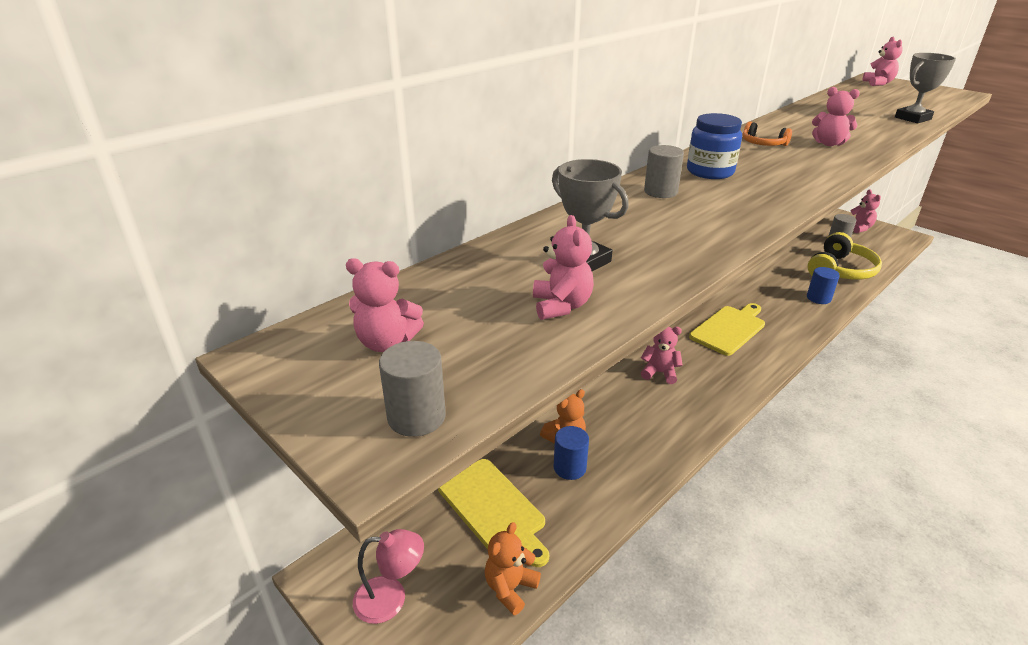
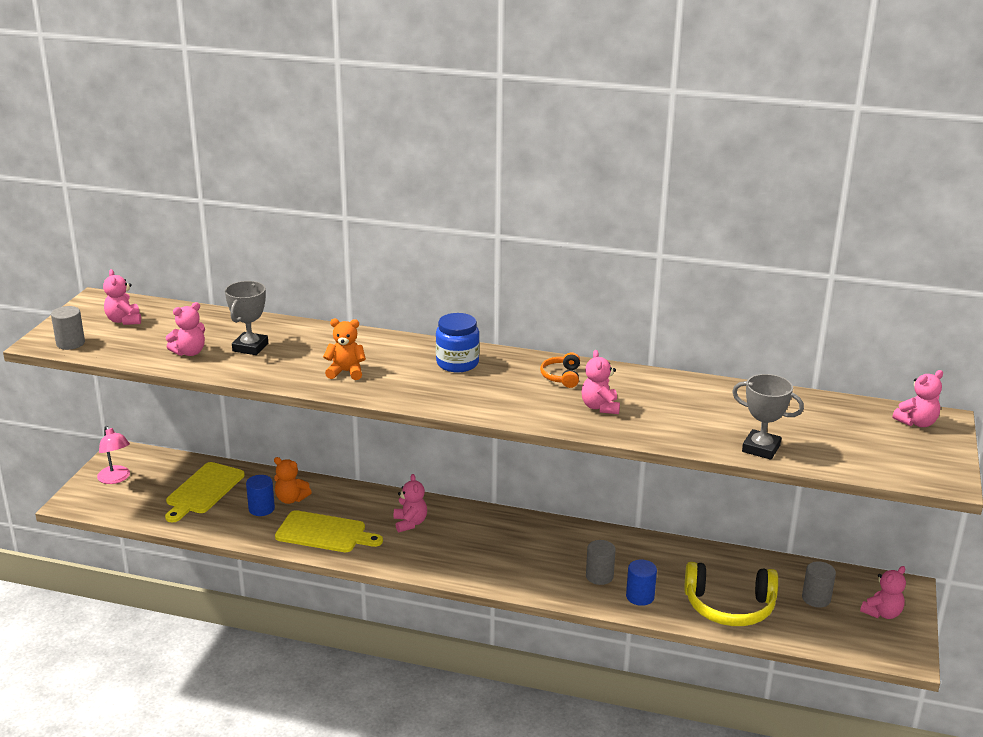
camera: 60 degrees right, 5 degrees down
(510, 588) = (144, 514): orange teddy bear -> orange teddy bear (346, 372)
(660, 192) = (392, 351): grey cylinder -> grey cylinder (599, 576)
(729, 329) = (518, 548): yellow cutting board -> yellow cutting board (324, 533)

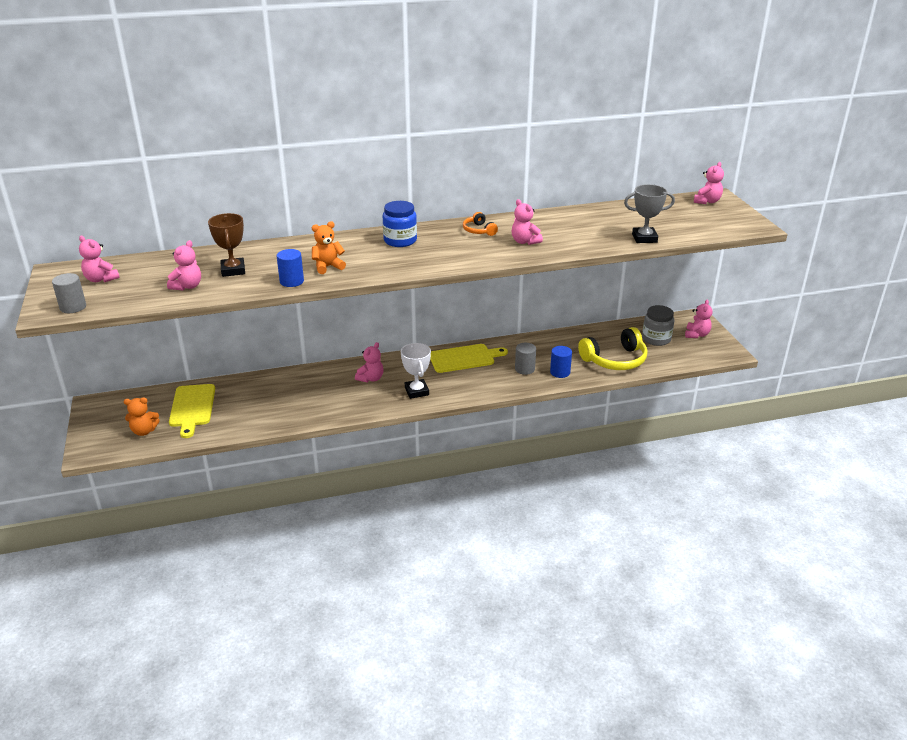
camera: 30 degrees left, 5 degrees up
(116, 479) = (109, 423): pink lamp -> none
(250, 347) = (233, 270): grey trophy -> brown trophy
(261, 509) = (252, 405): blue cylinder -> blue cylinder (291, 281)
(291, 499) = (268, 391): orange teddy bear -> orange teddy bear (144, 431)
(324, 533) = (316, 405): yellow cutting board -> yellow cutting board (464, 358)
(410, 523) = (371, 378): pink teddy bear -> pink teddy bear turned 75 degrees clockwise
(446, 557) = (416, 391): none -> white trophy
(816, 598) = (656, 339): grey cylinder -> grey jar

